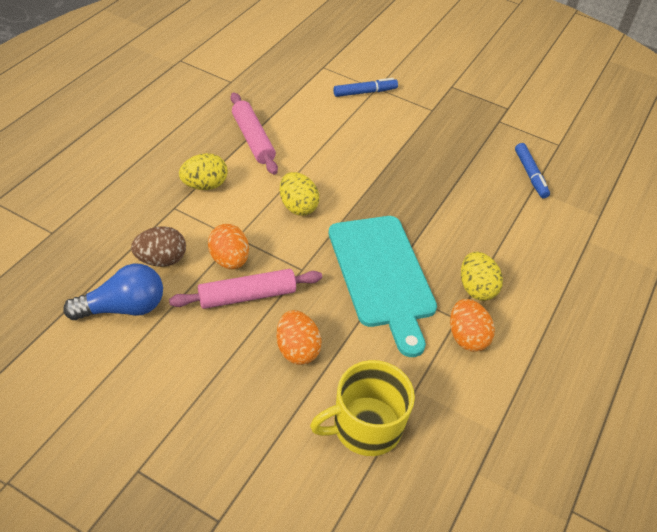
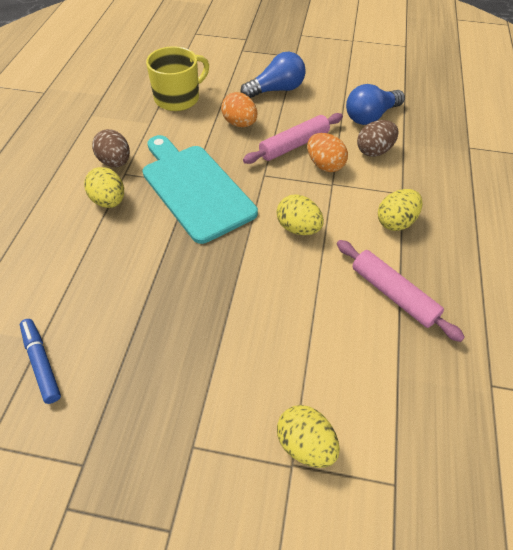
camera: 165 degrees right, 5 degrees up
(216, 397) = (276, 90): none -> blue light bulb
(364, 92) = (305, 444): blue marker -> yellow egg
(466, 337) = (115, 162): orange egg -> brown egg

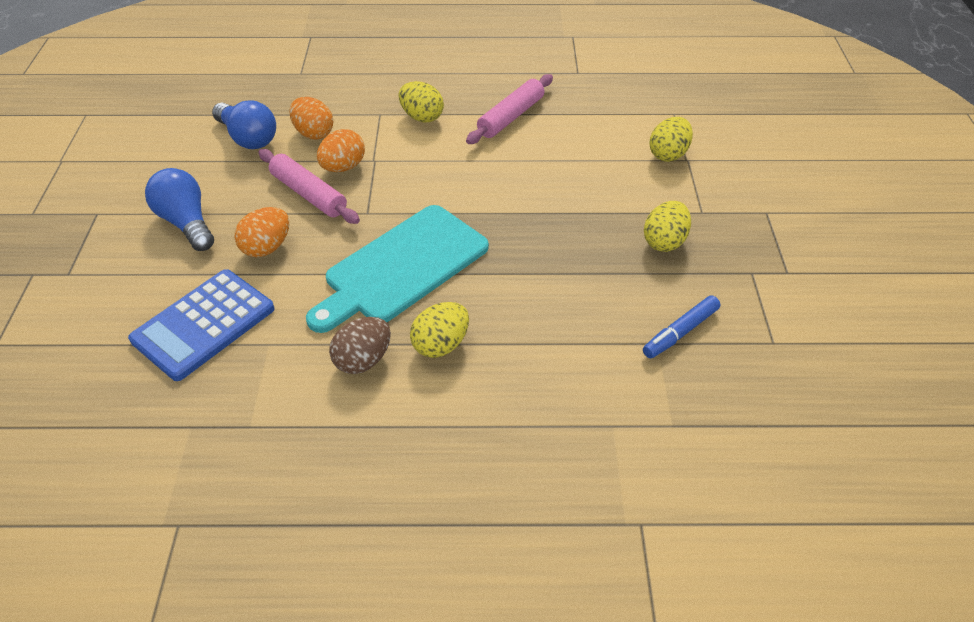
camera: 100 degrees left, 5 degrees down
(178, 98) = (204, 324): yellow mug -> blue calculator
(298, 228) = (446, 178): yellow egg -> yellow egg (664, 241)
(374, 151) = (314, 133): brown egg -> orange egg

